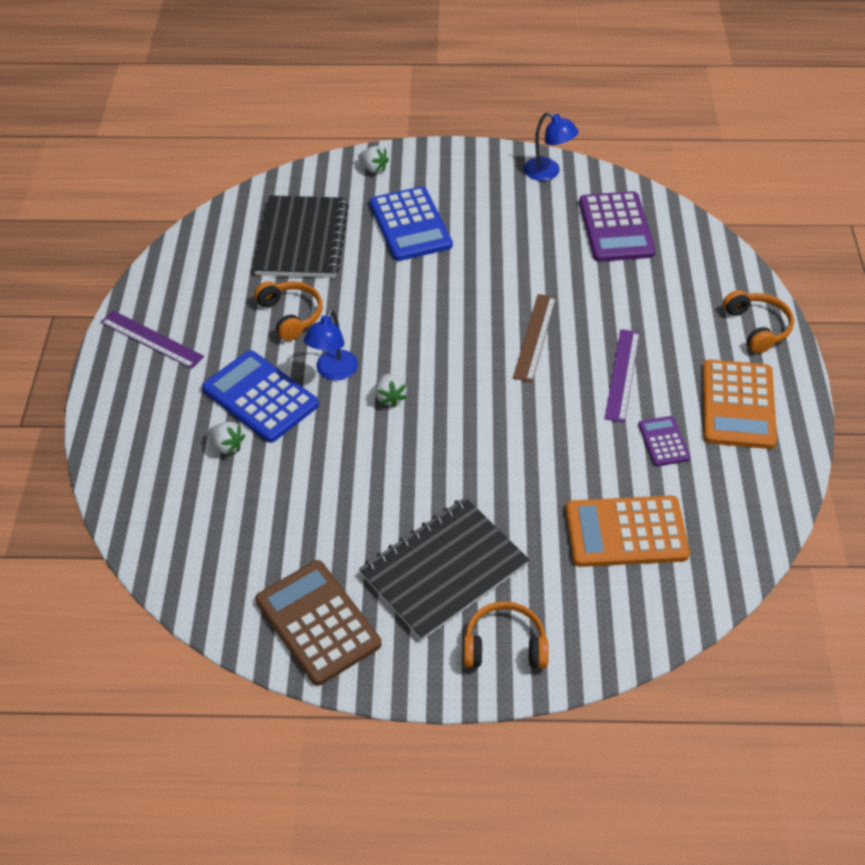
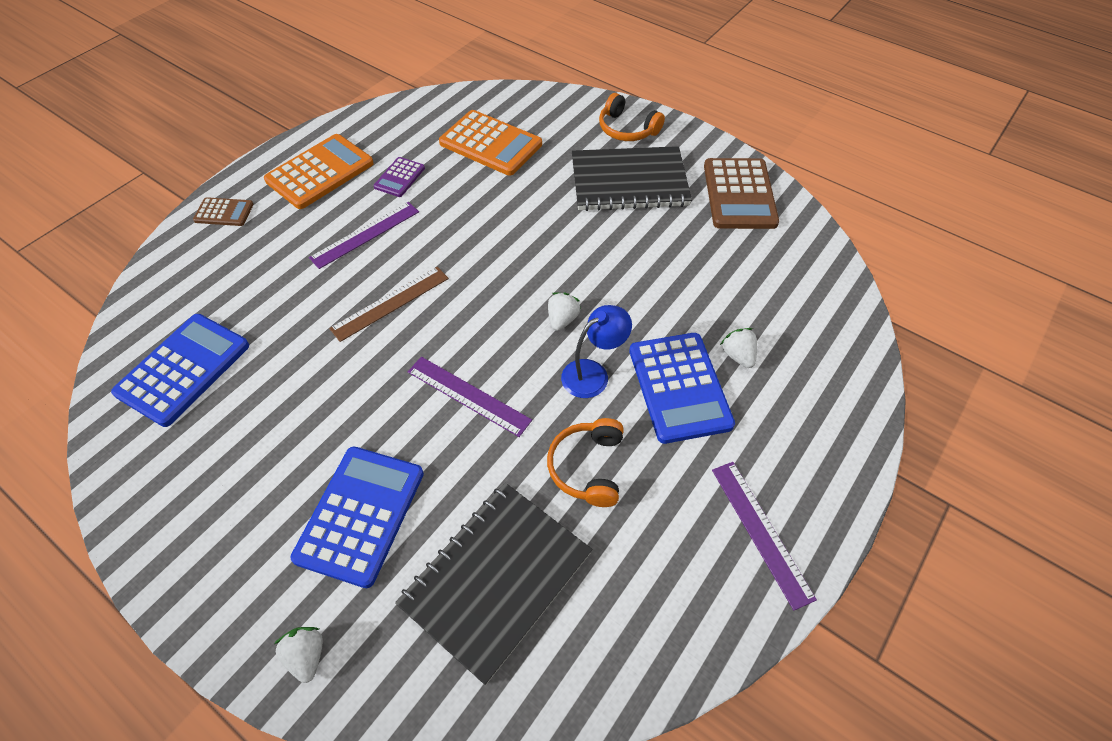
camera: 145 degrees left, 5 degrees up
(410, 311) = (468, 396): none -> purple ruler
(548, 173) = (141, 490): blue lamp -> none
(616, 228) = (183, 369): purple calculator -> blue calculator
(757, 327) = (224, 212): orange headphones -> brown calculator

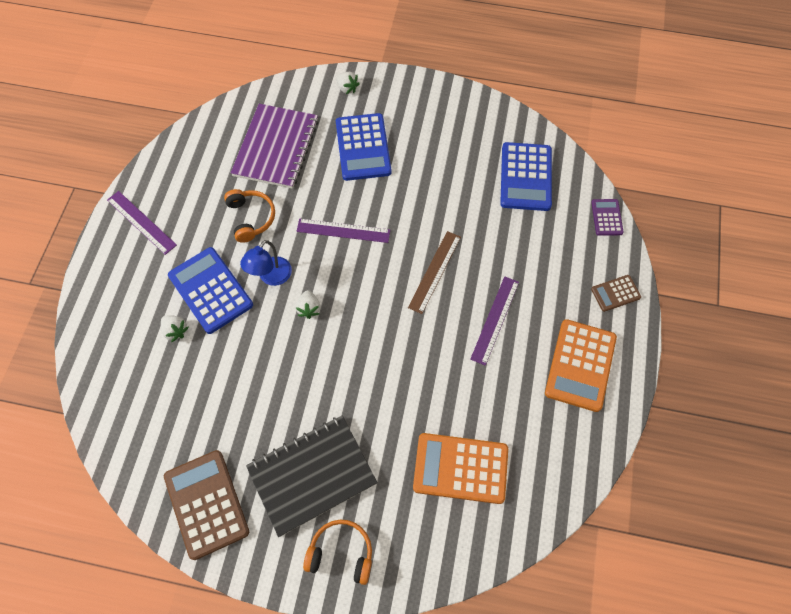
camera: 155 degrees right, 10 degrees up
(399, 177) = (511, 389): purple calculator -> purple calculator (606, 217)
(496, 579) = (276, 147): black notebook -> purple notebook

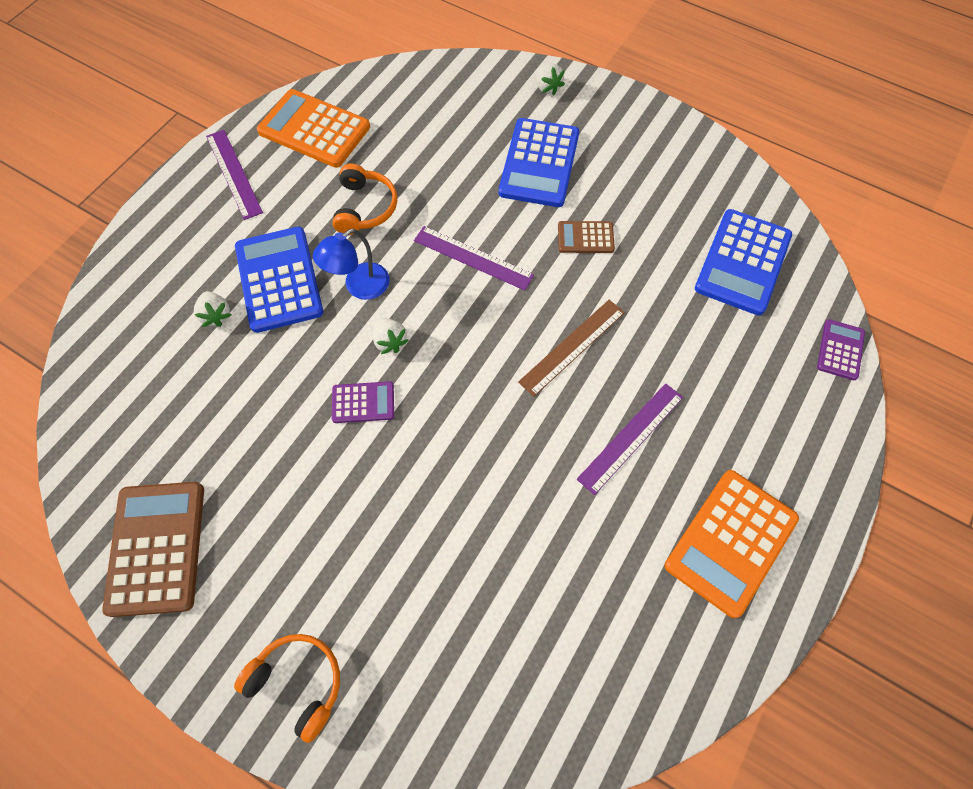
camera: 20 degrees right, 0 degrees up
(276, 147) = (431, 133): purple notebook -> none
(308, 357) = (363, 402): none -> purple calculator
(309, 308) = (390, 341): white strawberry -> white strawberry turned 45 degrees counterclockwise
(312, 475) = (304, 560): black notebook -> none
(460, 468) = (506, 626): orange calculator -> orange calculator (314, 129)
(615, 293) = (818, 458): brown calculator -> brown calculator (585, 238)

